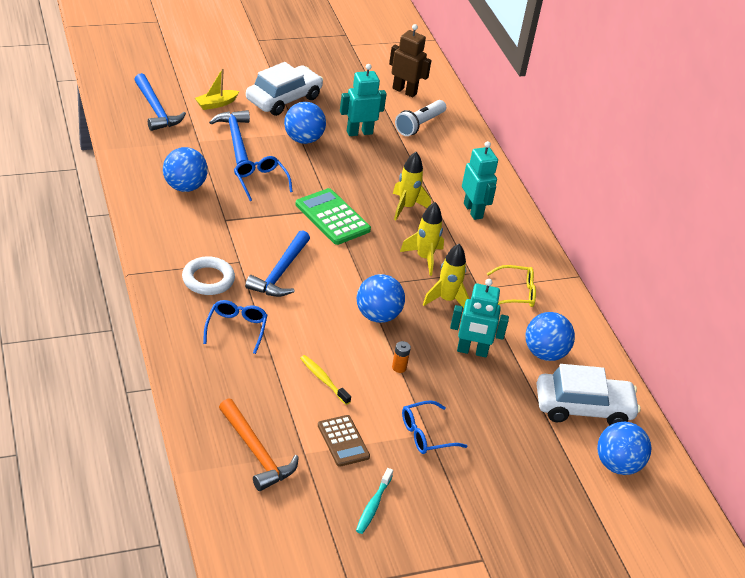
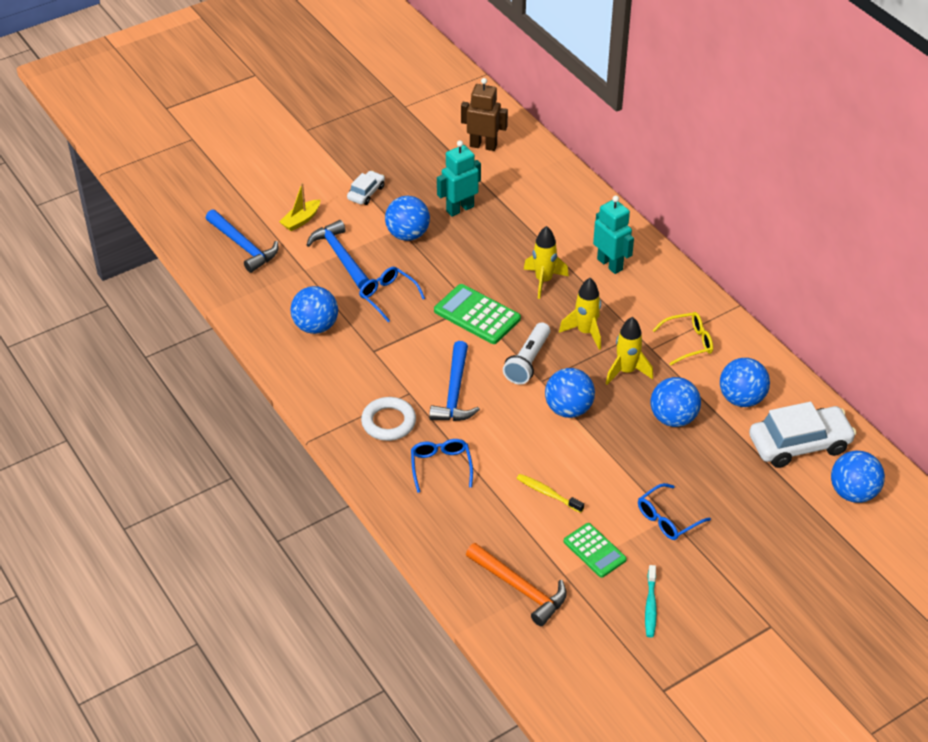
camera: 10 degrees left, 5 degrees up
(283, 99) = (366, 193): white car -> white car, size x0.52
(343, 441) = (594, 550): brown calculator -> green calculator
(399, 367) = (612, 458): orange battery -> none
(419, 125) = (515, 181): white flashlight -> white flashlight (528, 361)
(472, 351) = (673, 418): turquoise robot -> blue ball

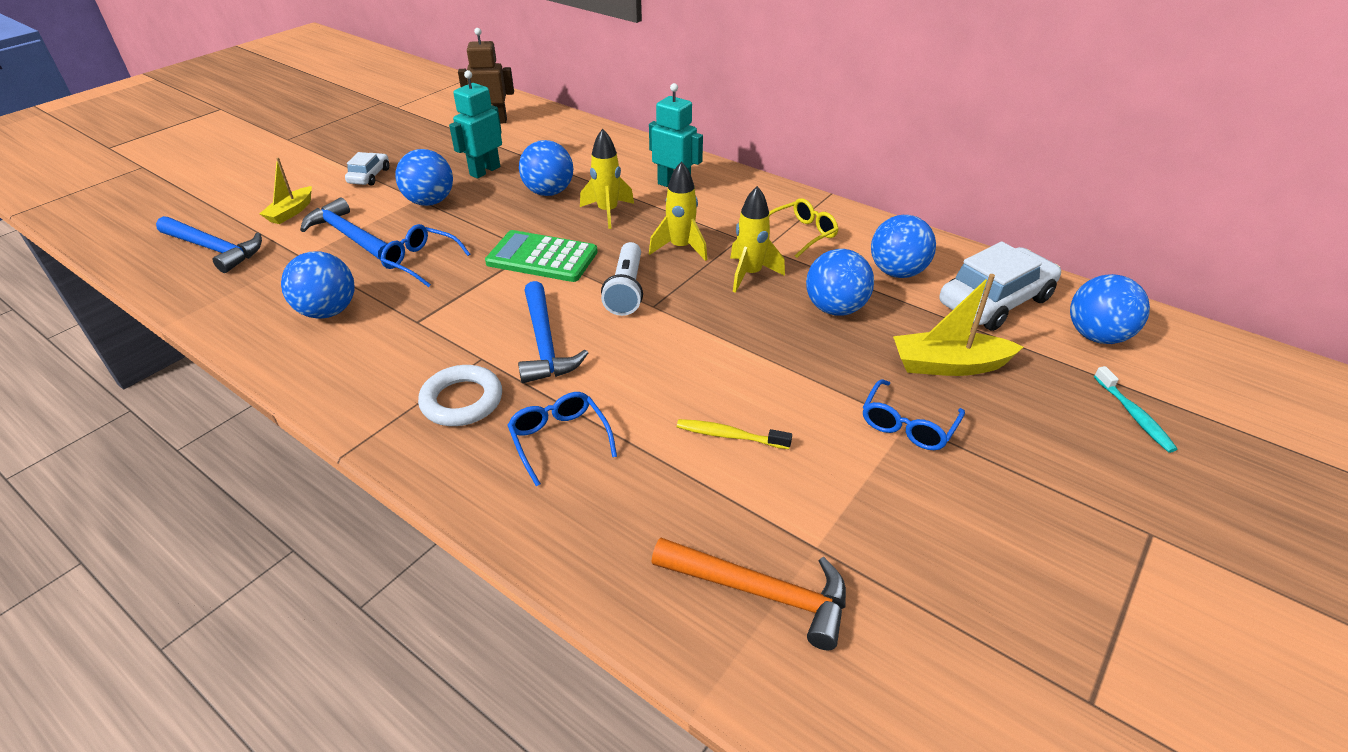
camera: 20 degrees left, 5 degrees down
(568, 409) = (703, 328): blue ball -> blue ball (549, 192)
(594, 550) = (839, 497): green calculator -> none
(650, 606) = (970, 557): turquoise toothbrush -> turquoise toothbrush (1134, 415)
(726, 485) = (949, 365): none -> yellow boat

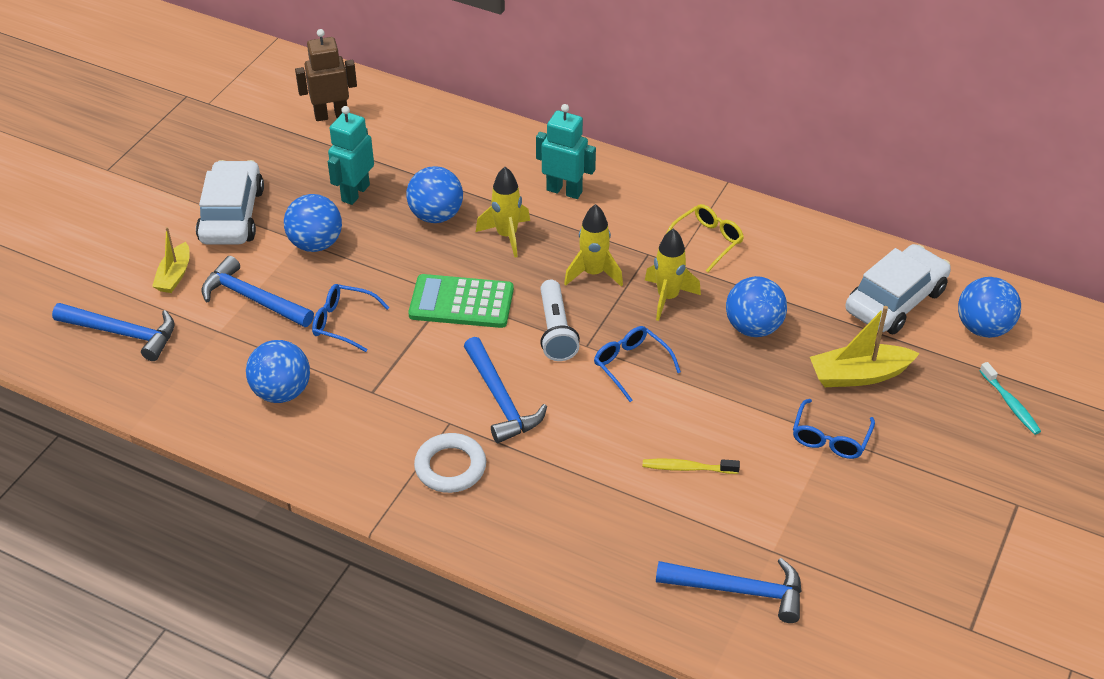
camera: 10 degrees left, 5 degrees up
(369, 176) = (232, 215): white car -> white car, size x1.91
(559, 439) = (548, 491): blue glasses -> blue glasses (631, 365)
(761, 593) = (739, 590): orange hammer -> blue hammer
(897, 272) = (804, 278): blue ball -> none

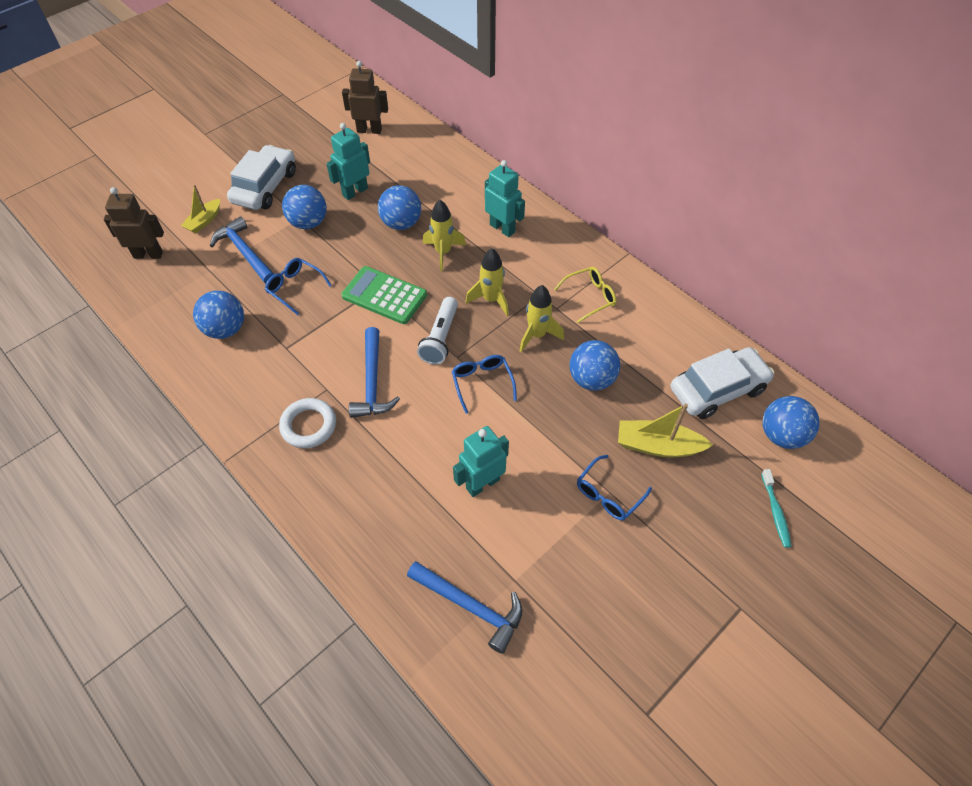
camera: 20 degrees right, 10 degrees up
(123, 333) = (148, 254): blue hammer -> brown robot
(687, 468) = (482, 484): yellow toothbrush -> turquoise robot

